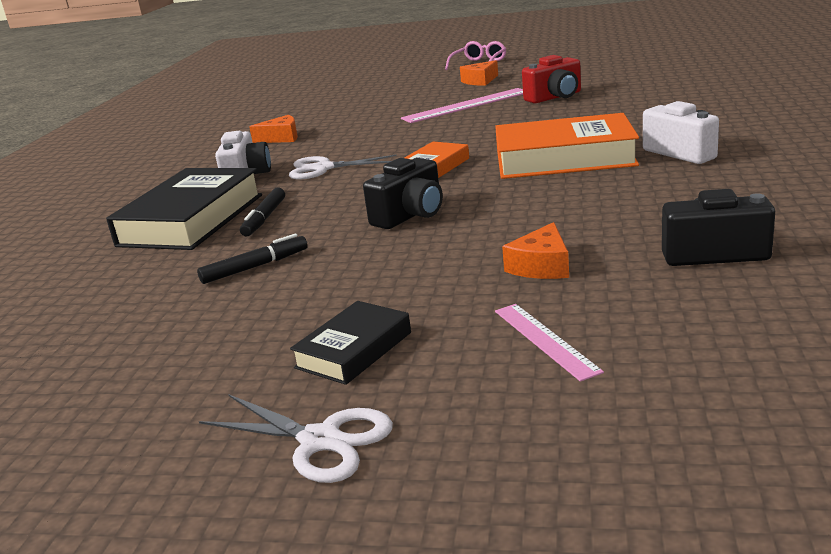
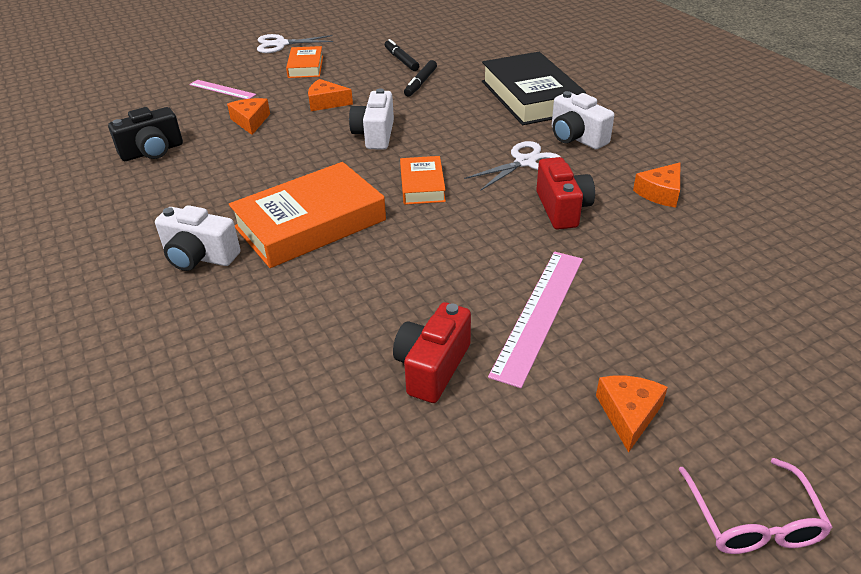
camera: 140 degrees right, 15 degrees up
(264, 218) = (478, 109): black marker -> black marker (401, 60)
(354, 350) = (305, 67): black book -> orange book
(360, 140) = (562, 209): none -> red camera
(410, 215) = (375, 135): black camera -> white camera
(410, 269) = (326, 103): none -> orange cheese

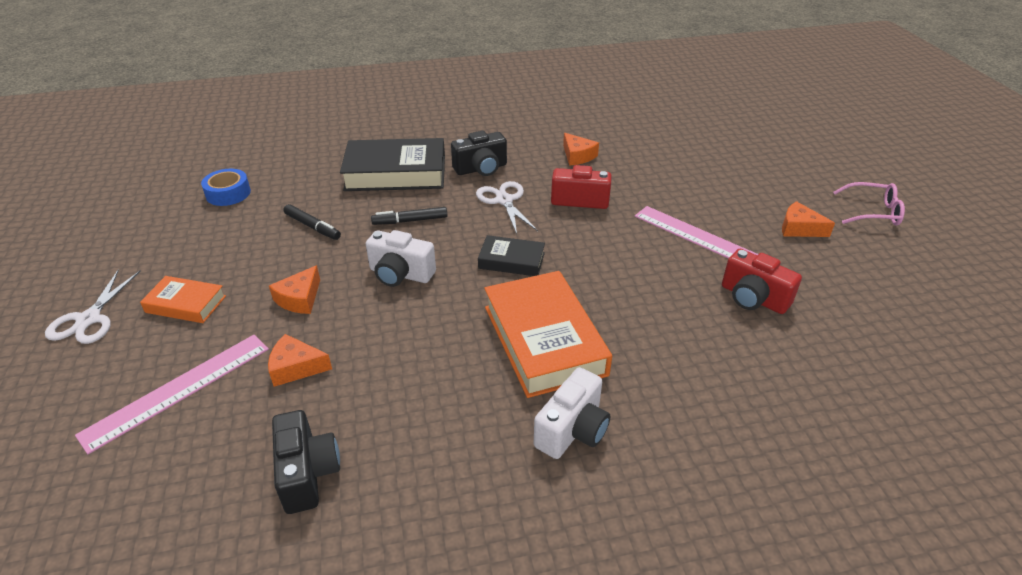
camera: 75 degrees left, 0 degrees up
(222, 89) = (178, 390): pink ruler -> pink ruler, size x1.69
(401, 60) = (244, 230): black marker -> black marker (410, 221)
(422, 185) = (511, 261): orange book -> black book
(445, 41) = (228, 193): none -> blue tape
(576, 138) = (481, 169): white camera -> black camera

